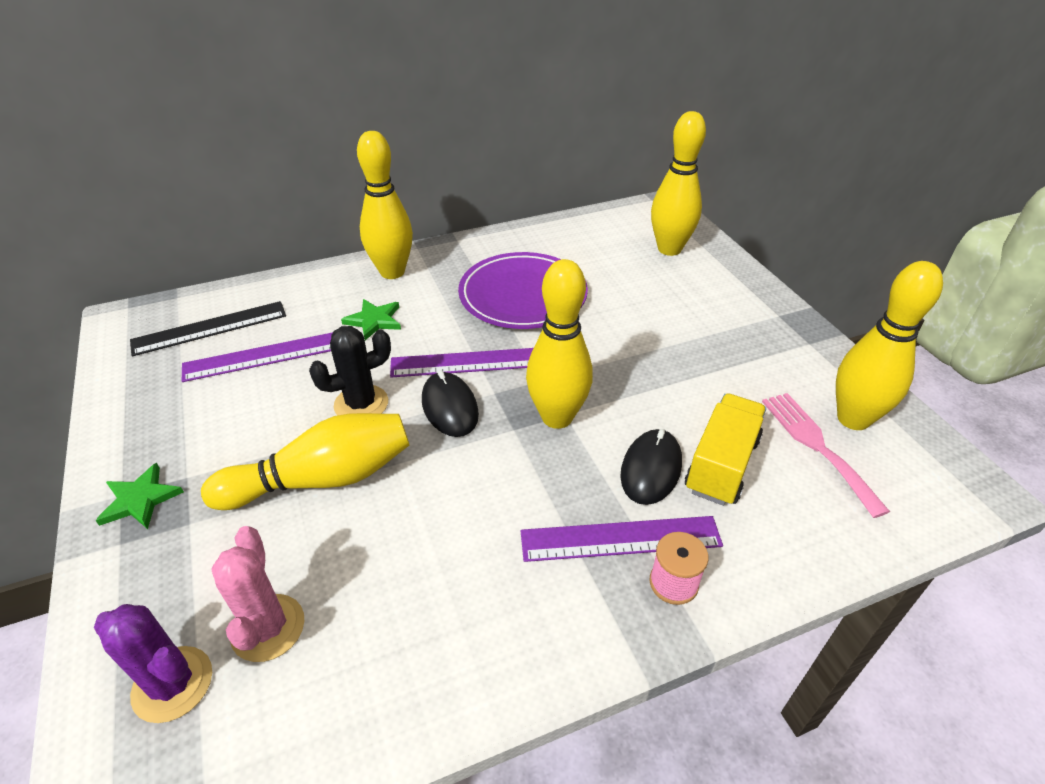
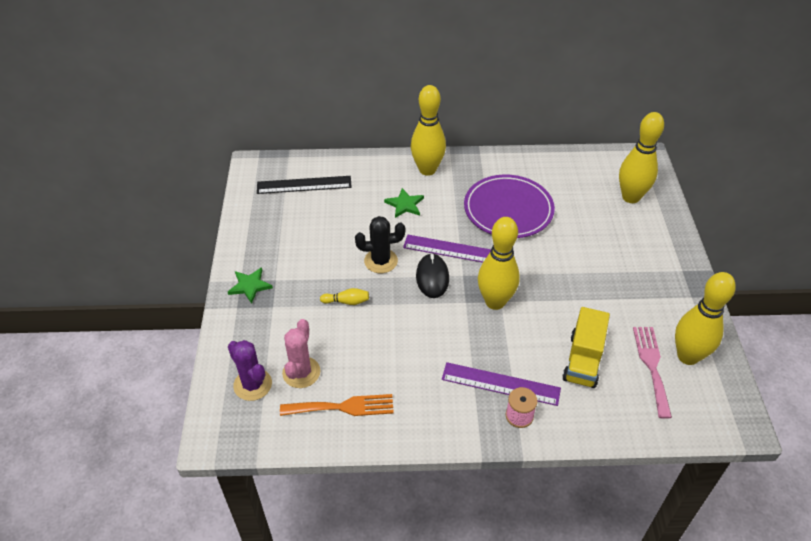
camera: 20 degrees right, 5 degrees up
(263, 356) = (331, 213): purple ruler -> none
(322, 479) = (347, 301): yellow bowling pin -> yellow bowling pin, size x0.42
(365, 670) = (343, 407): none -> orange fork
(651, 469) = (538, 350): black mouse -> none
(721, 465) = (583, 360): yellow truck -> yellow truck turned 150 degrees clockwise

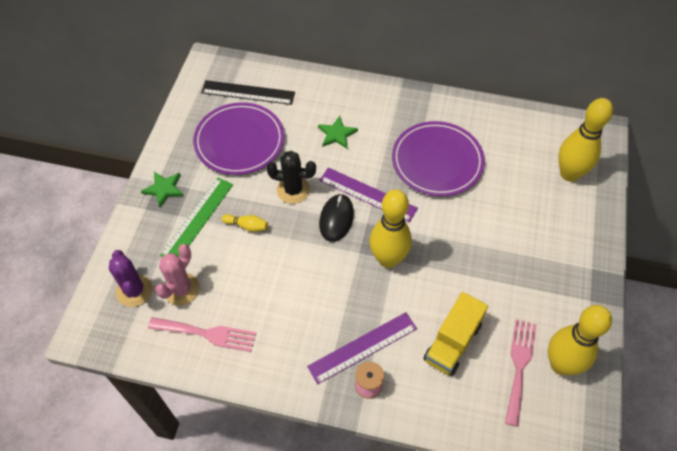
camera: 15 degrees right, 10 degrees up
(294, 306) = (198, 219): none -> green ruler
(311, 229) = (239, 141): none -> purple plate
(343, 407) = (207, 334): orange fork -> pink fork
(427, 170) = (372, 100): yellow bowling pin -> none
(500, 383) = (362, 347): purple ruler -> purple ruler turned 60 degrees counterclockwise

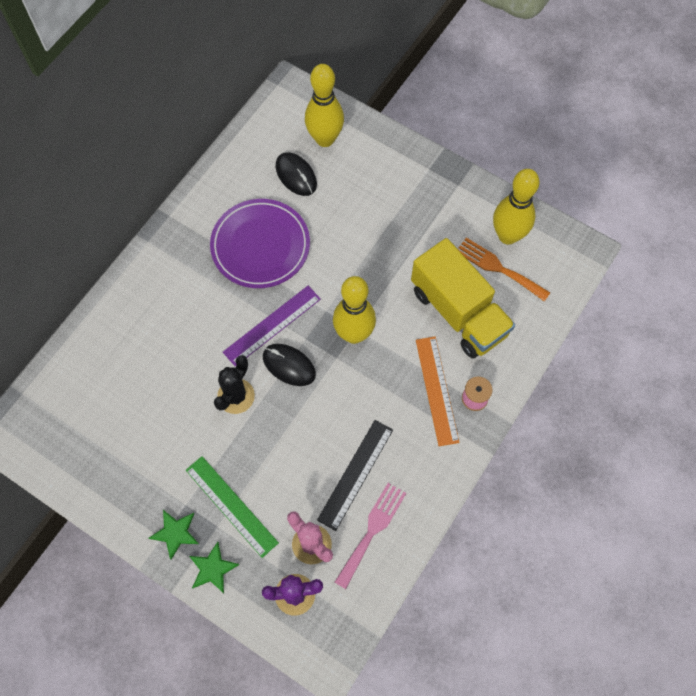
camera: 70 degrees left, 10 degrees up
(239, 141) = (145, 433): purple plate -> none
(247, 226) = (261, 456): yellow bowling pin -> none
(248, 92) = (78, 403): black ruler -> black ruler (355, 474)
(337, 134) = (182, 328): green star -> green star (212, 568)
(362, 347) = (436, 390): purple ruler -> orange ruler
(452, 342) = (458, 312): yellow truck -> yellow truck, size x1.53
(519, 164) = (296, 175): none -> black mouse
(519, 366) = (498, 268): pink fork -> orange fork

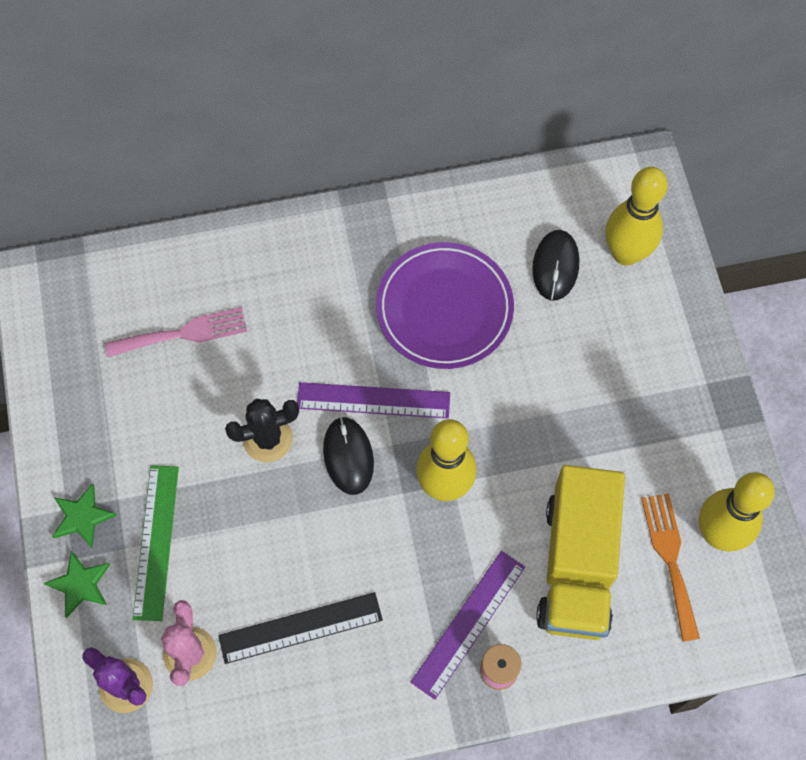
camera: 45 degrees right, 0 degrees up
(372, 530) = (258, 699): pink fork -> pink fork (183, 333)
(436, 390) = (468, 623): orange ruler -> purple ruler

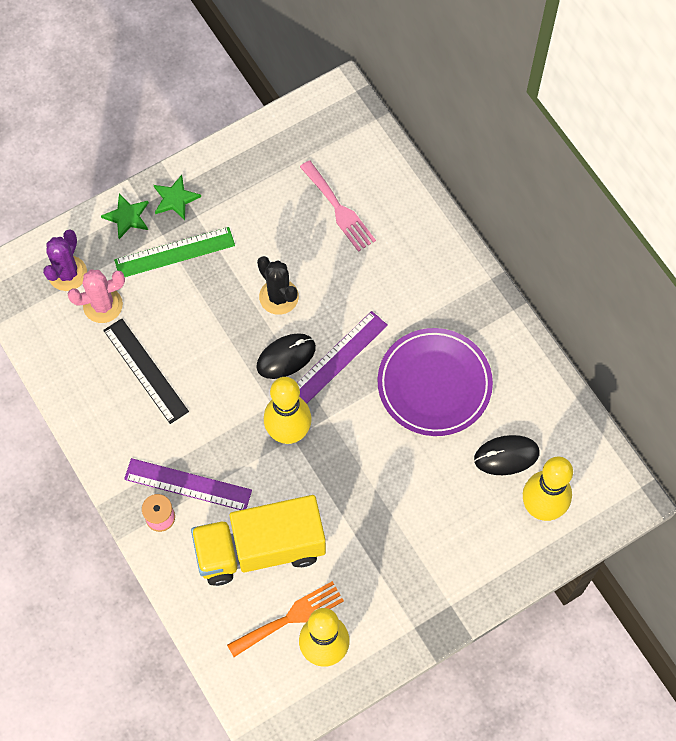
camera: 70 degrees right, 0 degrees up
(373, 400) = (337, 359): purple ruler -> purple ruler turned 60 degrees clockwise

